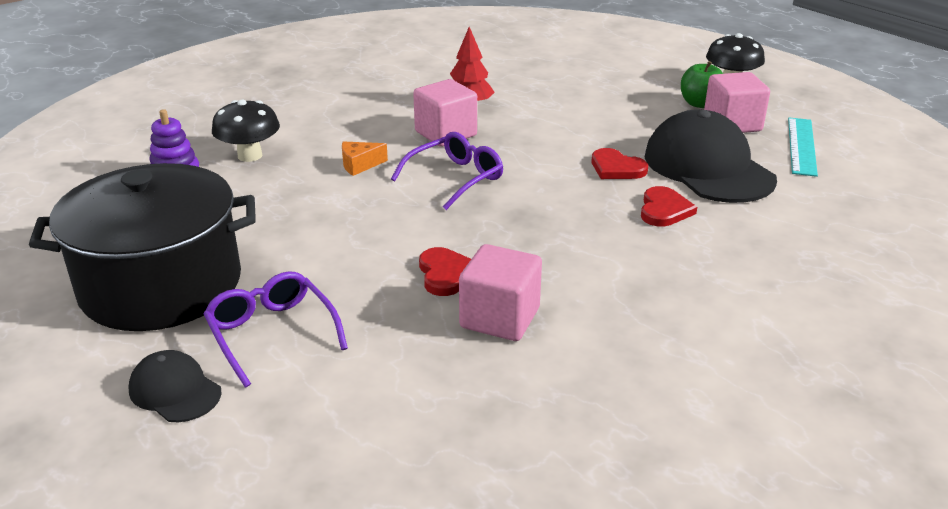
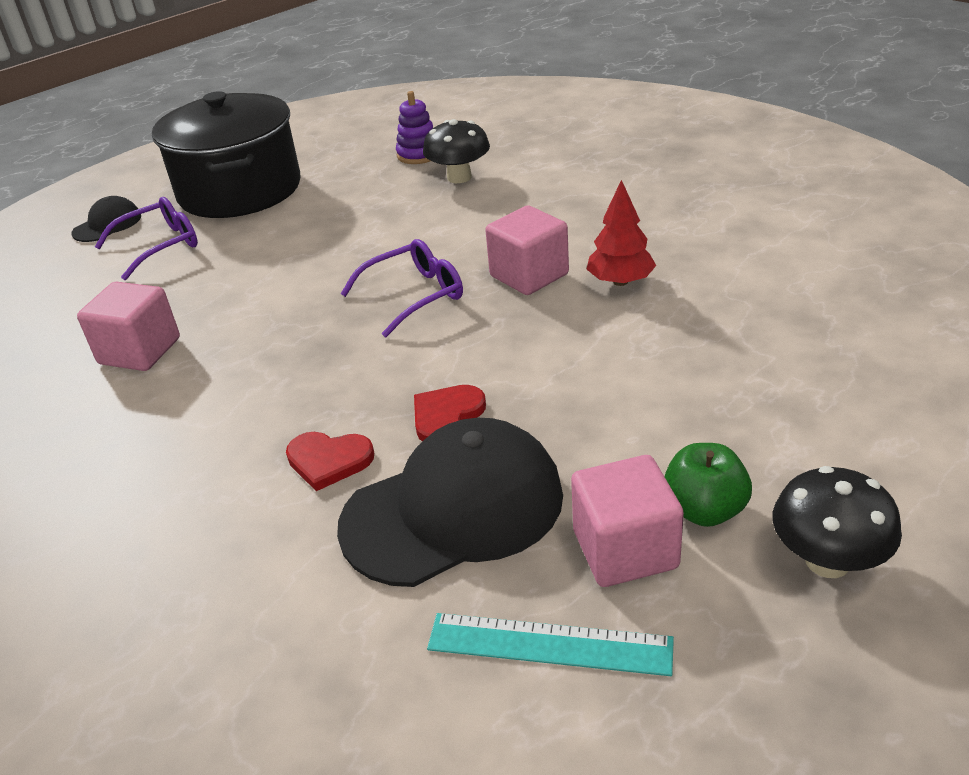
camera: 90 degrees right, 5 degrees up
(359, 165) = (443, 235): orange cheese -> none
(446, 274) = (221, 313): red heart -> none
(455, 178) = (414, 295): purple glasses -> purple glasses turned 75 degrees counterclockwise

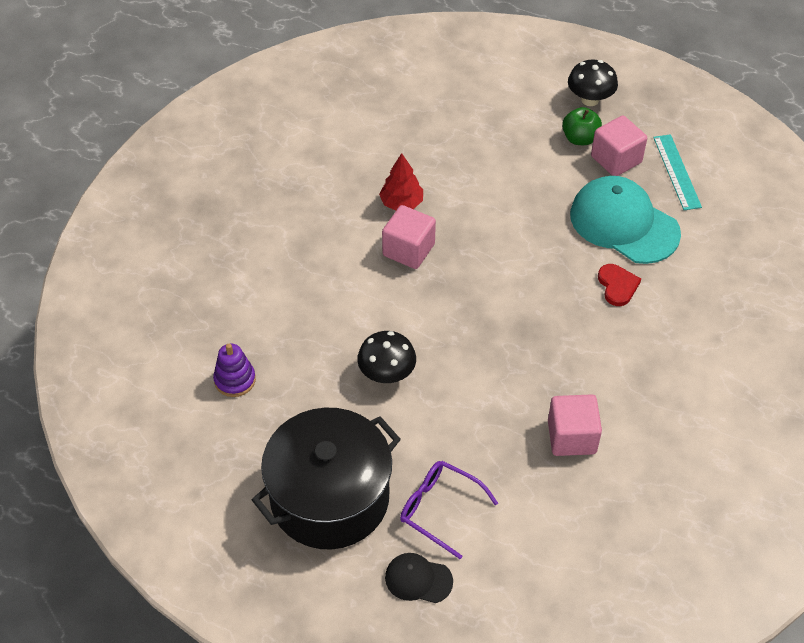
camera: 115 degrees left, 15 degrees up
(414, 295) = (452, 304): purple glasses -> none
(446, 416) = (560, 248): red heart -> none
(454, 509) = (624, 223): black cap -> turquoise cap
(459, 177) = (274, 335): black mushroom -> black mushroom (387, 374)

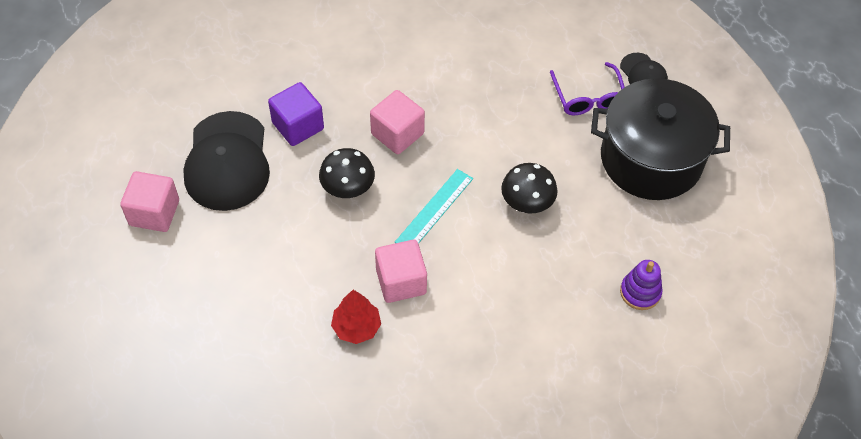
camera: 135 degrees left, 5 degrees up
(571, 437) = (458, 69): pink cube -> pink cube (397, 134)
(580, 138) = (150, 255): green apple -> none
(590, 99) = (89, 282): black mushroom -> black mushroom (348, 188)
(617, 286) = (298, 126): red heart -> purple cube
(624, 223) = (227, 161): turquoise cap -> black cap
(676, 172) = (132, 164): turquoise ruler -> turquoise ruler (434, 210)

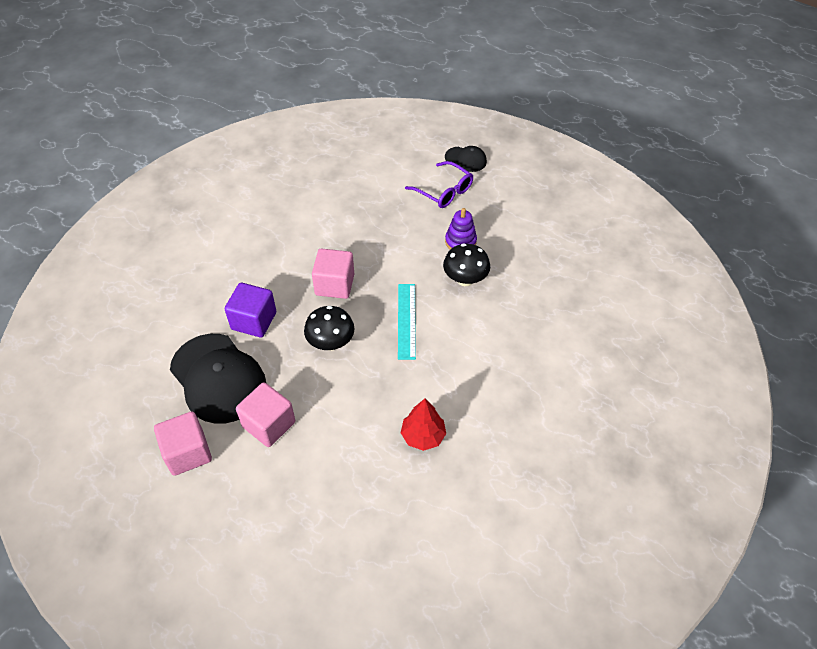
camera: 35 degrees left, 5 degrees down
(401, 281) = (426, 383): pink cube -> pink cube (269, 424)
(640, 292) = (586, 292): purple stacking toy -> purple stacking toy (460, 242)
(651, 159) = (517, 207): black pot -> none

